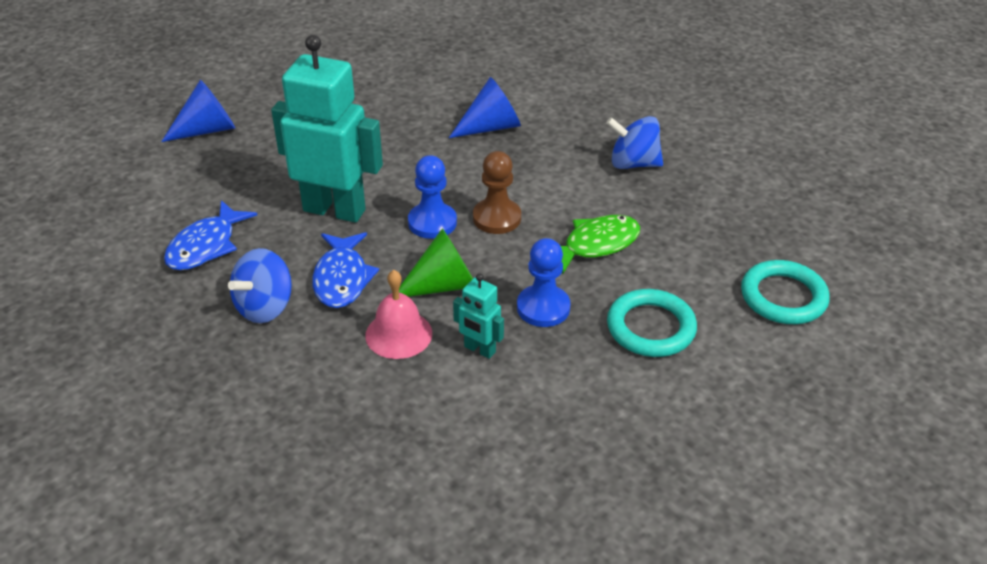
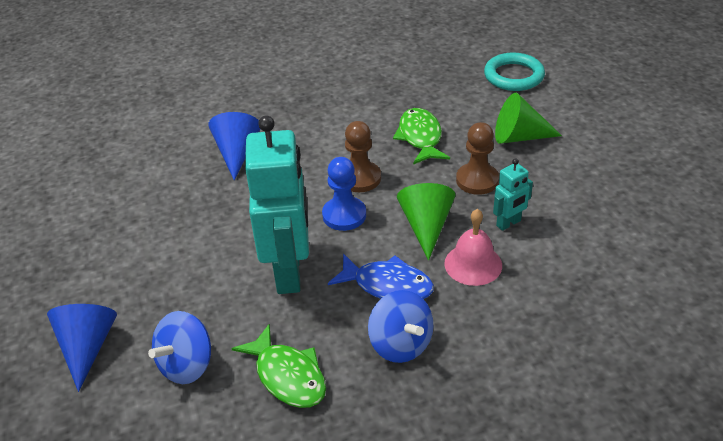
camera: 65 degrees left, 0 degrees up
(206, 246) = (288, 376): blue fish -> green fish
(334, 210) = (289, 272): turquoise robot -> turquoise robot turned 135 degrees clockwise
(543, 308) = (477, 180): blue pawn -> brown pawn
(633, 163) = (337, 95): blue spinning top -> blue spinning top (187, 365)
(650, 328) = (519, 137): turquoise ring -> green cone

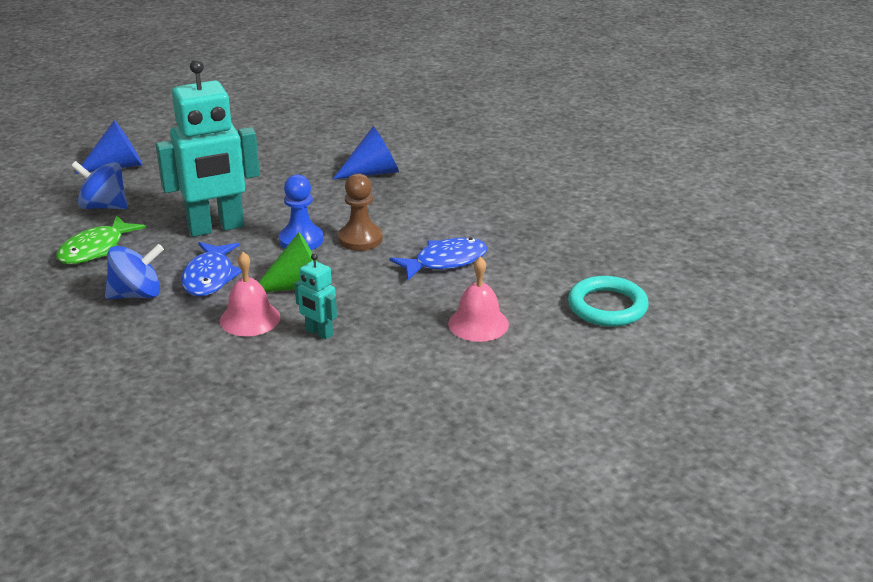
camera: 70 degrees right, 10 degrees down
(400, 344) = (137, 294): blue spinning top -> blue spinning top turned 150 degrees counterclockwise
(420, 137) = (445, 262): green fish -> blue fish
(477, 180) = (384, 305): brown pawn -> none
(519, 137) = (478, 324): green cone -> pink bell

